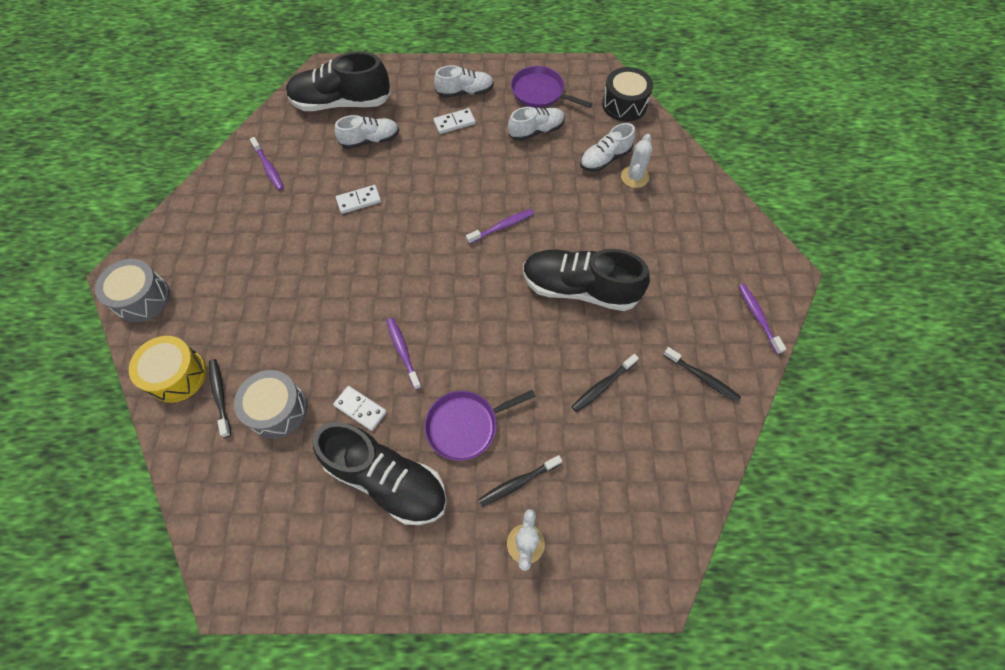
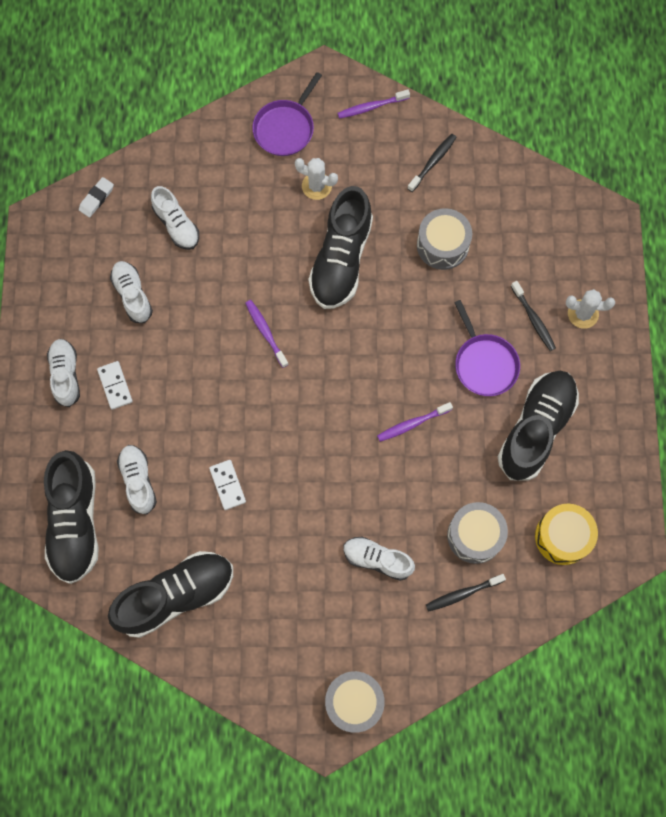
camera: 90 degrees left, 10 degrees up
(177, 375) = (442, 642): yellow drum -> yellow drum (562, 537)
(269, 167) = (176, 595): purple toothbrush -> black shoe
(270, 318) = (377, 559): none -> white shoe
(360, 408) = (471, 458): white domino -> none
(540, 92) = (71, 289): purple pan -> purple pan (285, 128)
(603, 385) = (442, 245): black toothbrush -> grey drum
(624, 104) = (96, 198): black drum -> white eraser
(634, 177) = (203, 197): white cactus -> white cactus (316, 186)

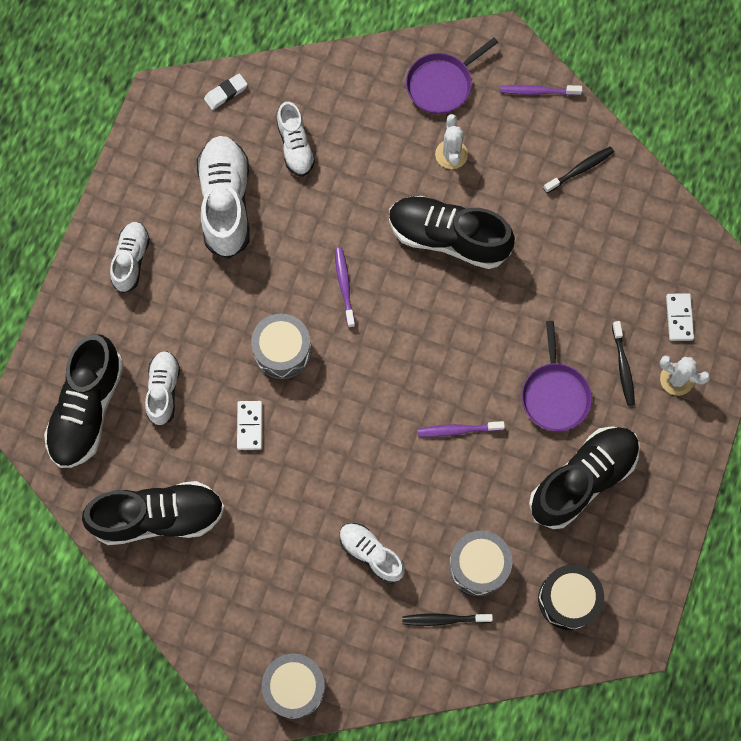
camera: 20 degrees right, 0 degrees up
(115, 386) = (175, 287): white domino -> white domino (679, 318)
(132, 295) = (226, 202): white shoe -> white shoe, size x1.73
(316, 186) = (451, 154): white cactus -> white cactus turned 45 degrees clockwise
(341, 259) = (448, 238): black shoe -> black shoe turned 75 degrees clockwise
(442, 245) = (557, 258): grey drum -> grey drum (282, 351)
(562, 537) = (568, 599): yellow drum -> black drum

